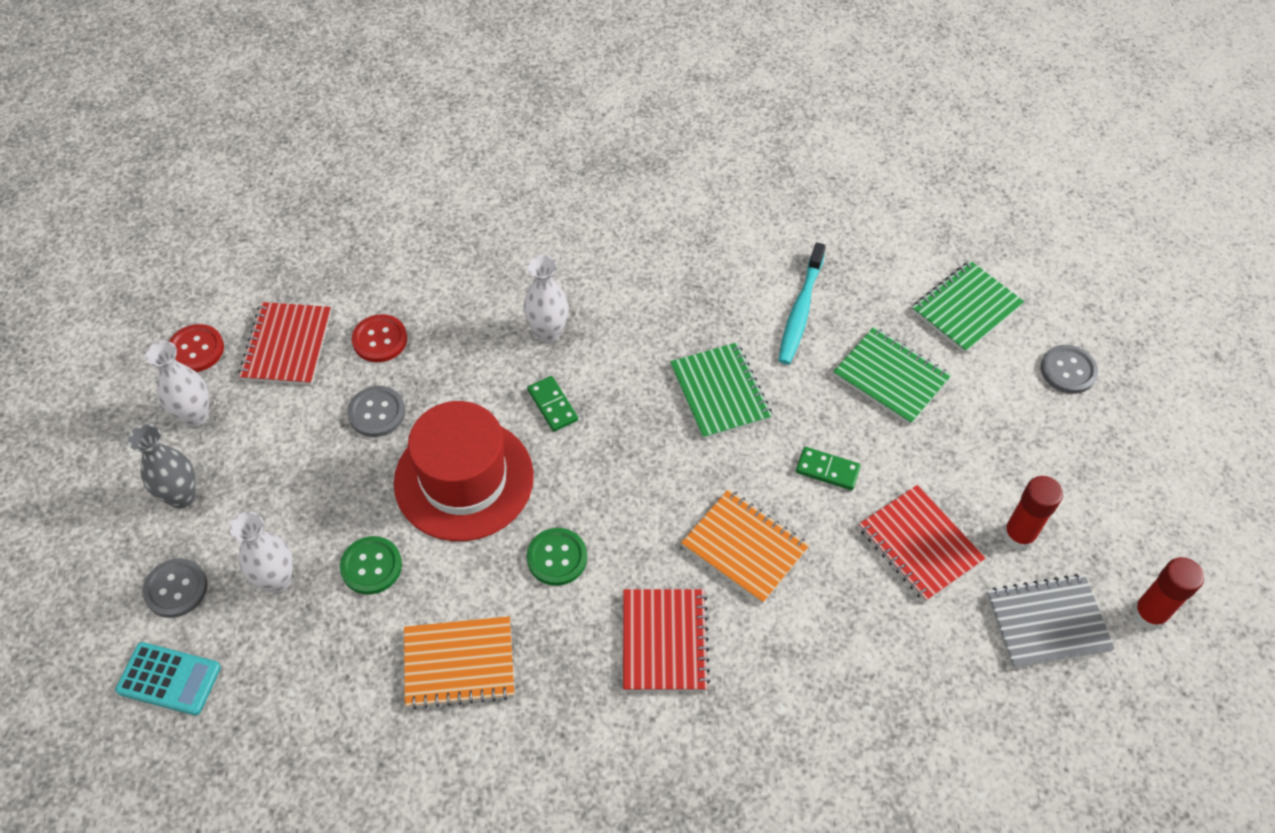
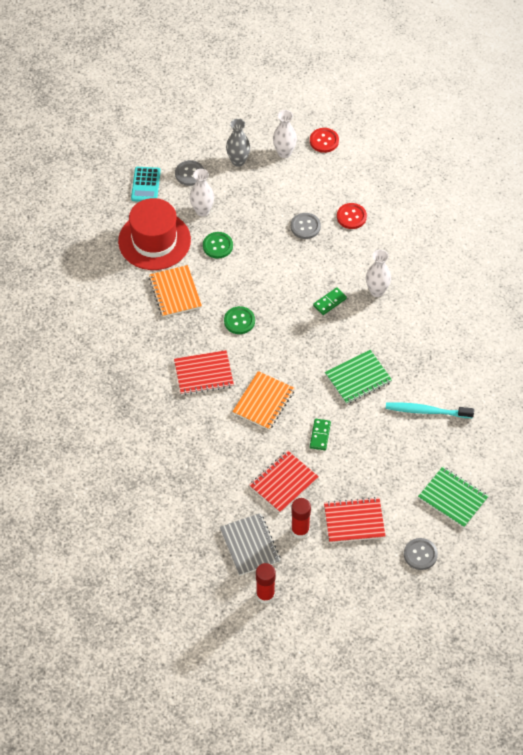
camera: 80 degrees right, 0 degrees up
(287, 345) = (337, 178): red notebook -> red notebook (354, 521)
(464, 479) = (275, 272): red hat -> red hat (154, 241)
(890, 377) = (390, 461): green notebook -> none

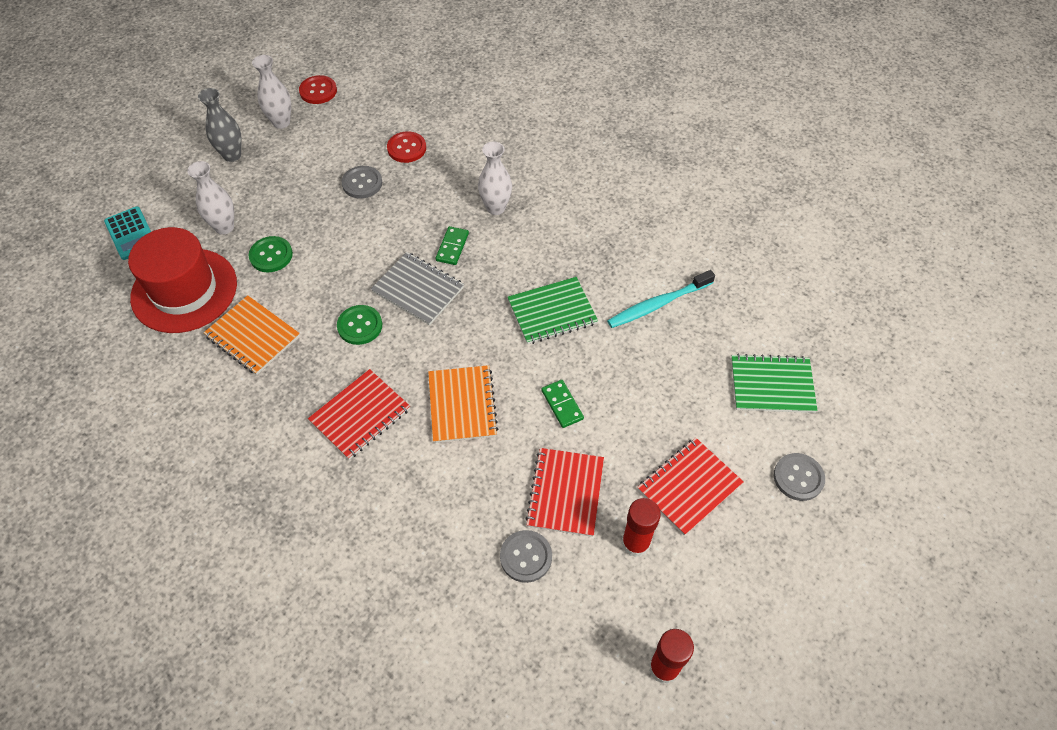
camera: 35 degrees left, 0 degrees up
(189, 174) = (180, 195): grey button -> grey button (526, 557)
(250, 545) = (589, 609): grey notebook -> grey notebook (418, 290)
(358, 378) = (552, 312): green notebook -> green notebook turned 45 degrees clockwise

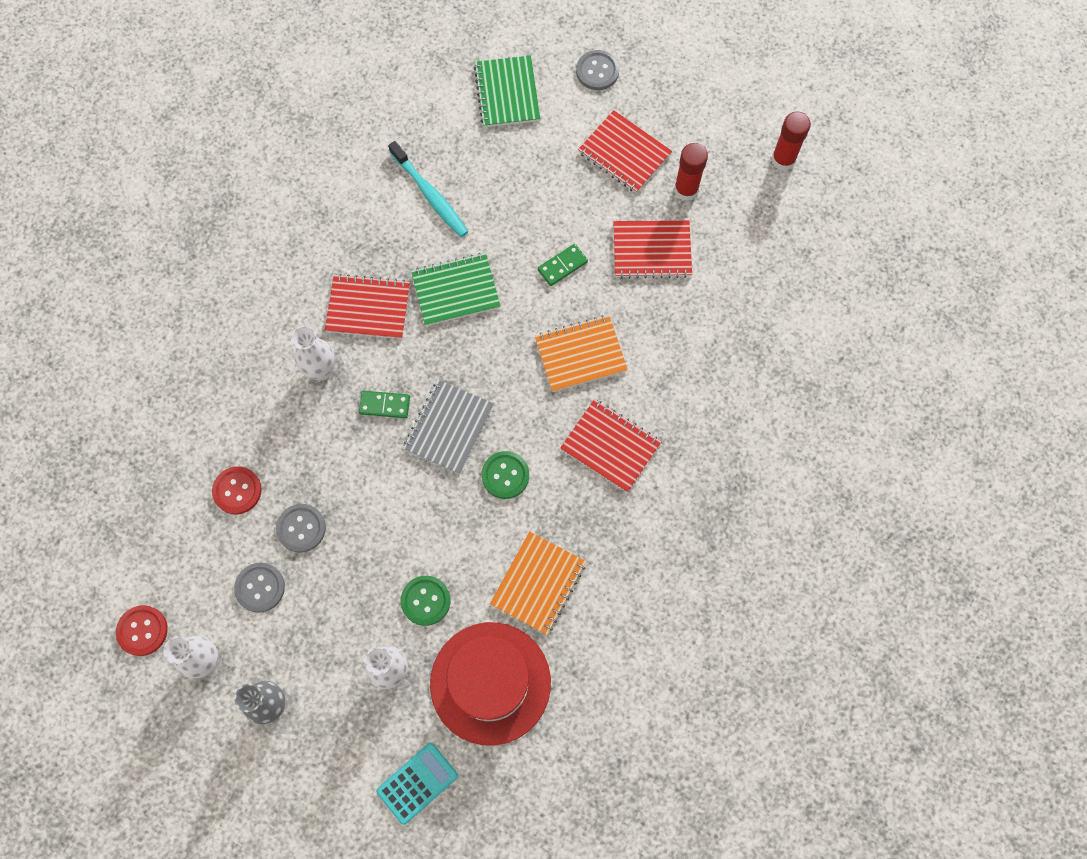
camera: 100 degrees left, 15 degrees up
(526, 557) = (718, 273): grey button -> grey button (260, 587)
(547, 245) = (368, 308): none -> red notebook
(552, 312) = (456, 291): green notebook -> green notebook turned 75 degrees counterclockwise

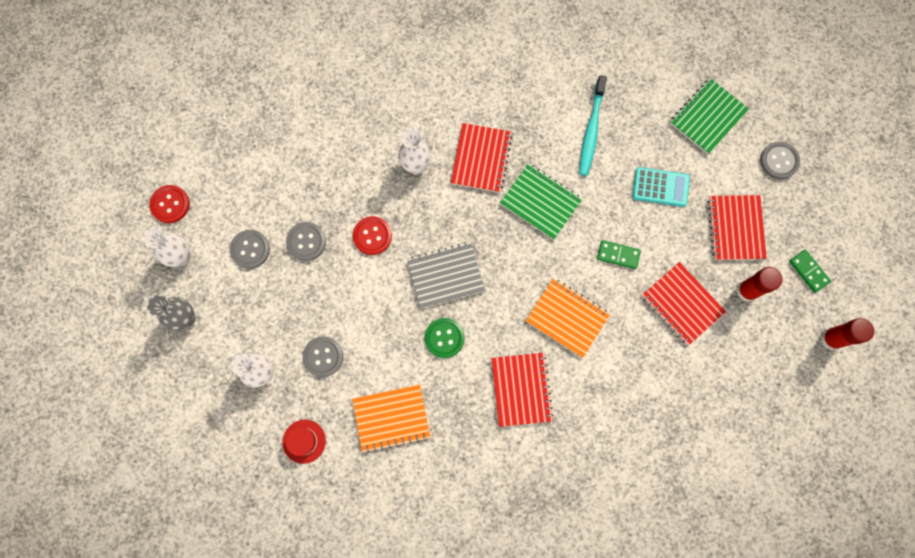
camera: 50 degrees right, 5 degrees up
(237, 491) = (298, 183): red button -> red button (372, 236)
(368, 308) = (481, 158): red notebook -> red notebook turned 45 degrees clockwise
(384, 405) = (426, 224): green domino -> green domino (808, 271)
(417, 783) = (207, 448): turquoise calculator -> turquoise calculator (660, 187)
(425, 601) = (323, 356): green button -> grey button
(490, 683) = (304, 441): red hat -> red hat, size x0.44

